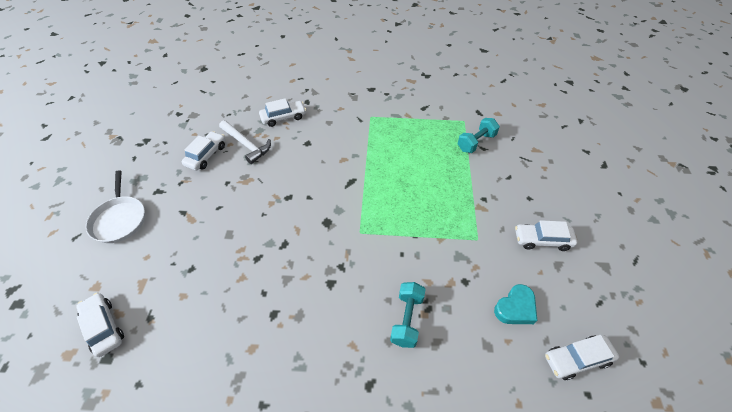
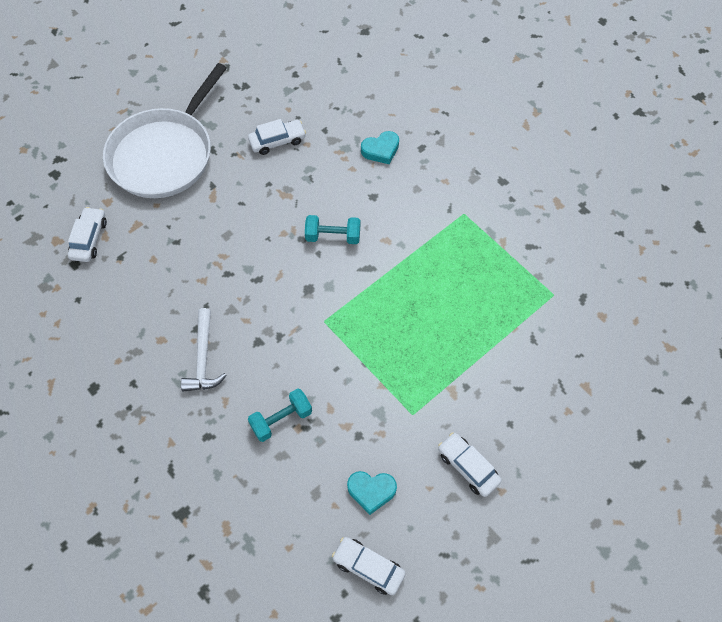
camera: 45 degrees right, 10 degrees up
(119, 219) = (164, 154): white pan -> white pan, size x1.89
(246, 145) = (319, 156): white hammer -> white hammer (203, 358)
(283, 117) = (381, 150): white car -> turquoise heart
(476, 142) = (534, 328): turquoise dumbbell -> turquoise dumbbell (333, 236)

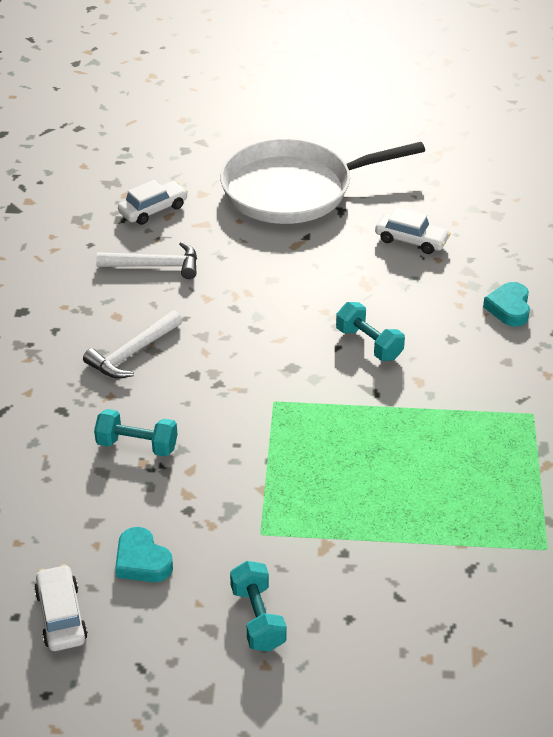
camera: 45 degrees right, 20 degrees down
(142, 281) = (155, 265): none -> white hammer
(381, 150) = (509, 308): turquoise heart -> turquoise heart turned 75 degrees clockwise
(468, 467) = (258, 618): white car -> turquoise dumbbell

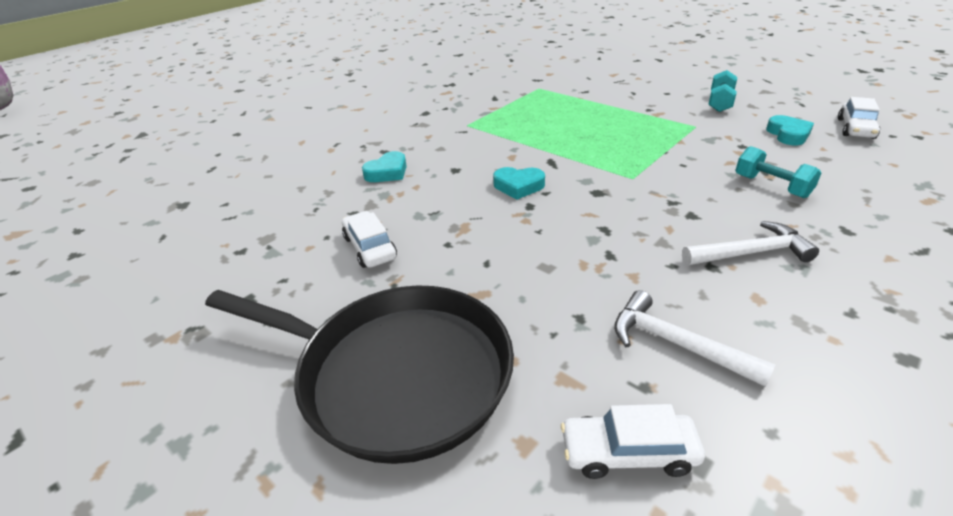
camera: 140 degrees left, 5 degrees down
(294, 190) = (395, 374): white pan -> black pan
(369, 344) = (518, 186): turquoise dumbbell -> turquoise heart

